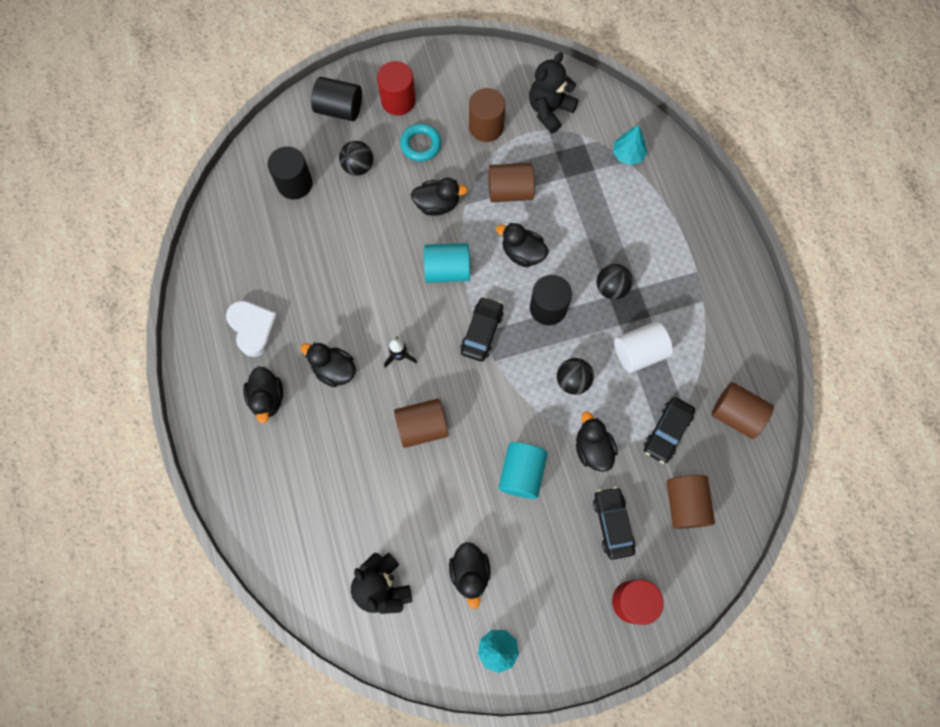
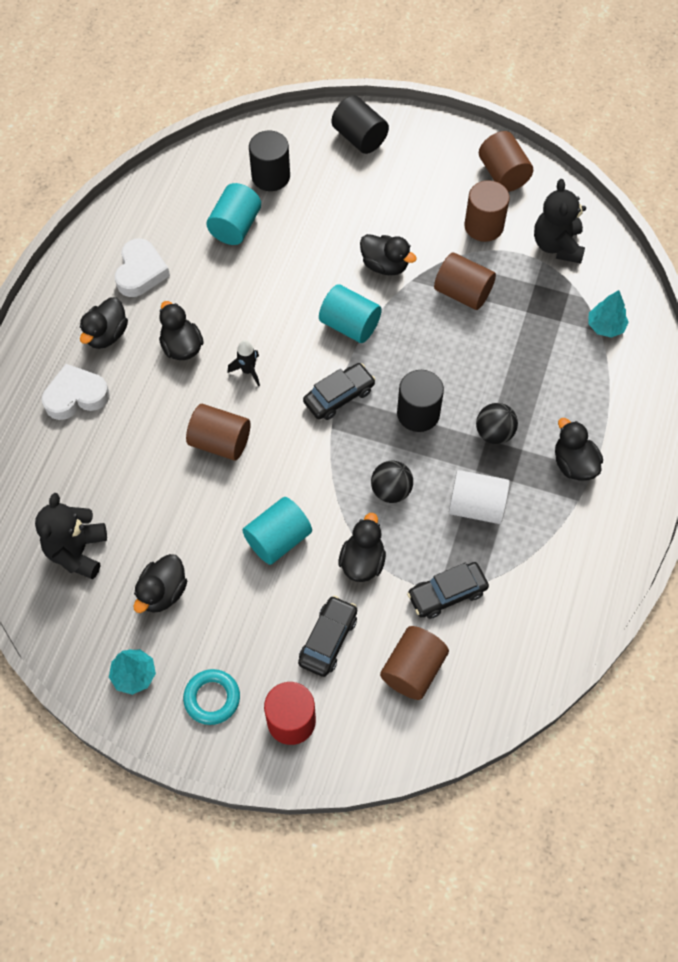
camera: 35 degrees right, 10 degrees down
(283, 464) = (76, 396): none -> white heart
(299, 243) = (235, 226): none -> turquoise cylinder
(358, 166) = (338, 194): black ball -> none
(398, 100) = (418, 160): red cylinder -> none
(421, 144) = (410, 207): turquoise ring -> turquoise ring (212, 698)
(522, 253) = (432, 352): black duck -> black duck (574, 464)
(549, 110) = (557, 245): black teddy bear -> black teddy bear turned 75 degrees counterclockwise
(736, 414) = (530, 623): brown cylinder -> brown cylinder (503, 174)

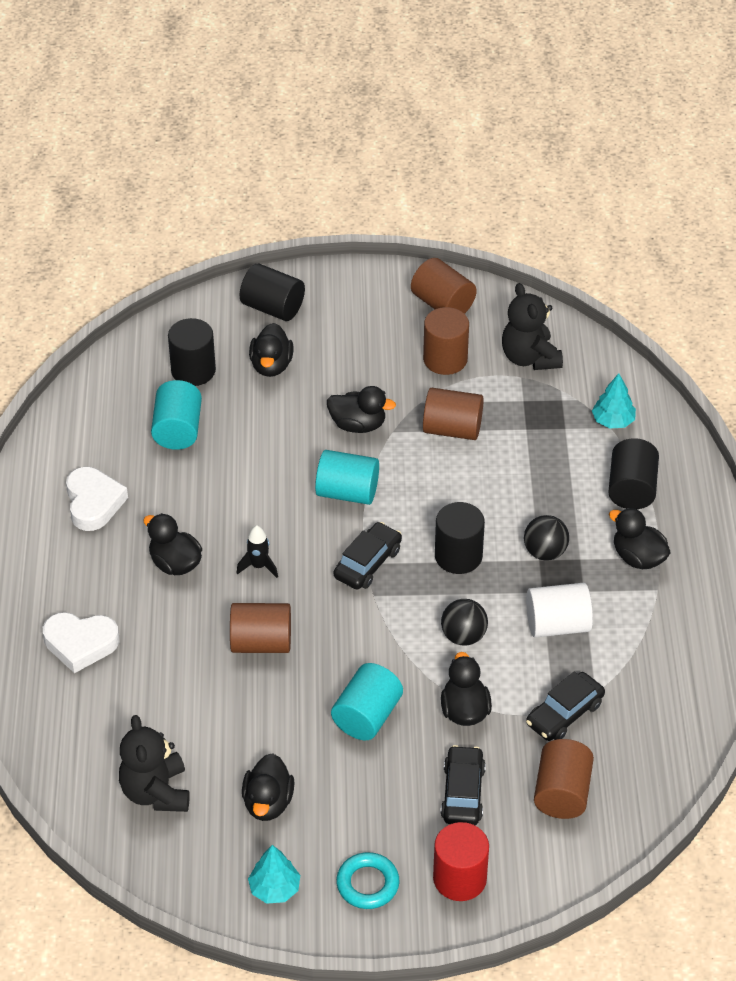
camera: 20 degrees left, 15 degrees down
(76, 396) = (80, 644): white heart -> white heart turned 135 degrees counterclockwise
(106, 335) = (85, 575): black duck -> black duck (271, 365)
(595, 396) = (631, 489): none -> black cylinder

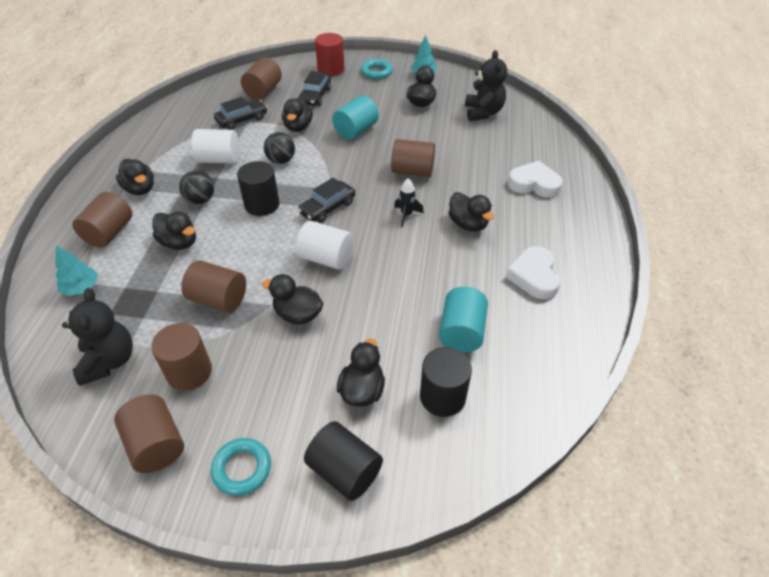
camera: 170 degrees left, 0 degrees up
(347, 492) = (326, 258): turquoise cylinder -> white cylinder
(360, 298) = (242, 469): none -> turquoise ring
(536, 488) = (179, 243): none -> black duck
(631, 489) = (109, 233): black cylinder -> brown cylinder

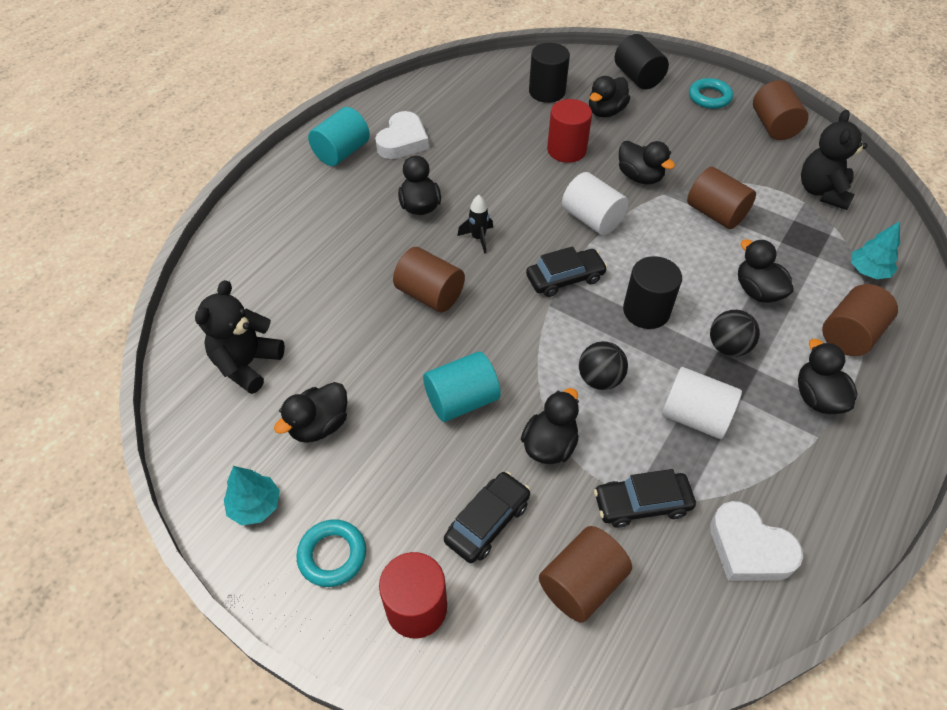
camera: 155 degrees left, 5 degrees up
(189, 372) = (747, 163): brown cylinder -> none
(380, 321) = (566, 150): none -> red cylinder
(461, 332) = (502, 122): turquoise cylinder -> turquoise cylinder (342, 152)
(534, 184) = (303, 227): white heart -> white heart (749, 548)

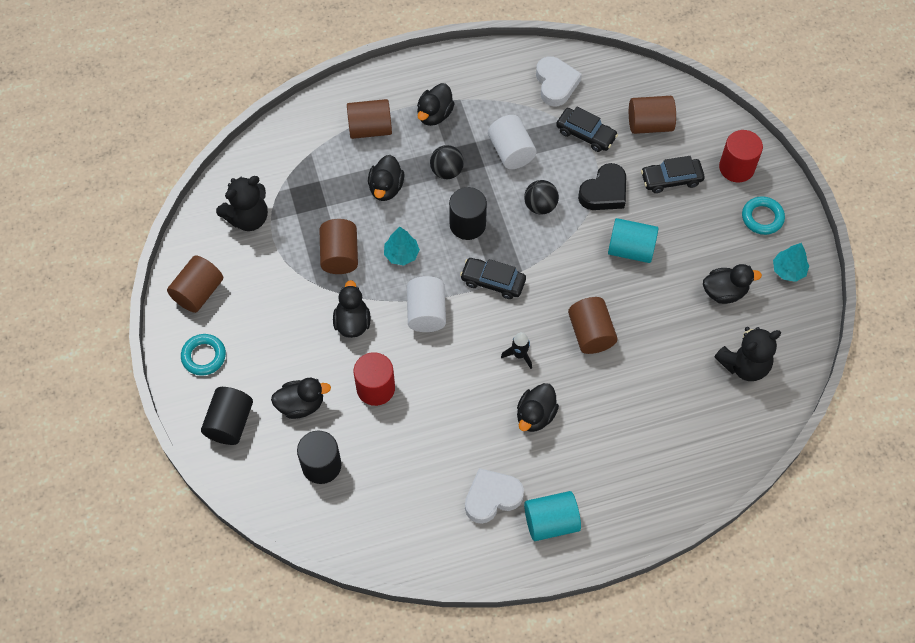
camera: 140 degrees left, 10 degrees up
(549, 445) = (604, 192): black duck -> black heart
(868, 271) = (303, 151): turquoise tree -> turquoise tree (401, 254)

